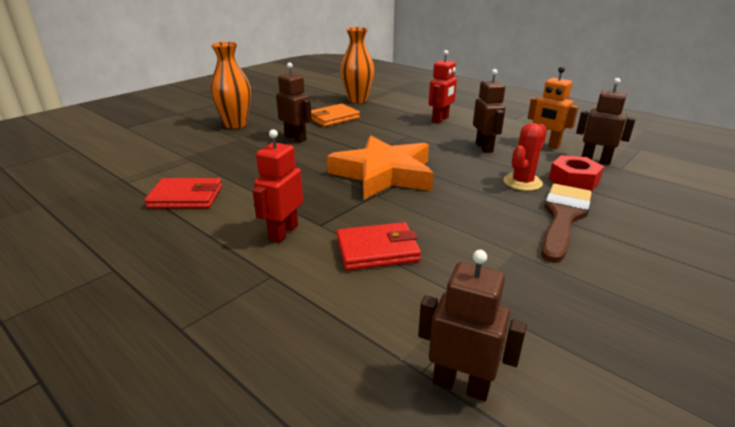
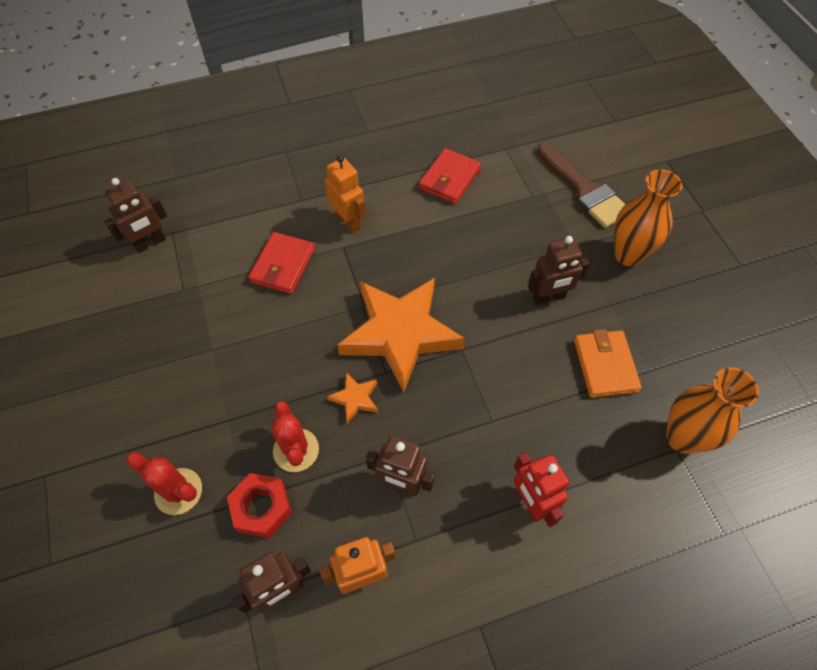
camera: 120 degrees right, 30 degrees up
(283, 232) = (348, 221): red robot -> orange robot
(456, 174) = (355, 398): none -> orange star
(563, 217) = (218, 428): brown brush -> brown brush (584, 190)
(627, 213) = (178, 491): none -> red cactus

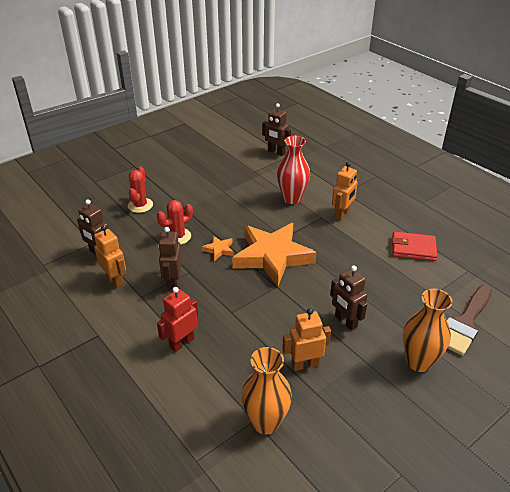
camera: 70 degrees right, 20 degrees down
(262, 508) = (141, 234): red nut -> none
(283, 265) = (292, 199): red wallet -> red vase
(605, 365) = (305, 364): orange wallet -> orange robot

